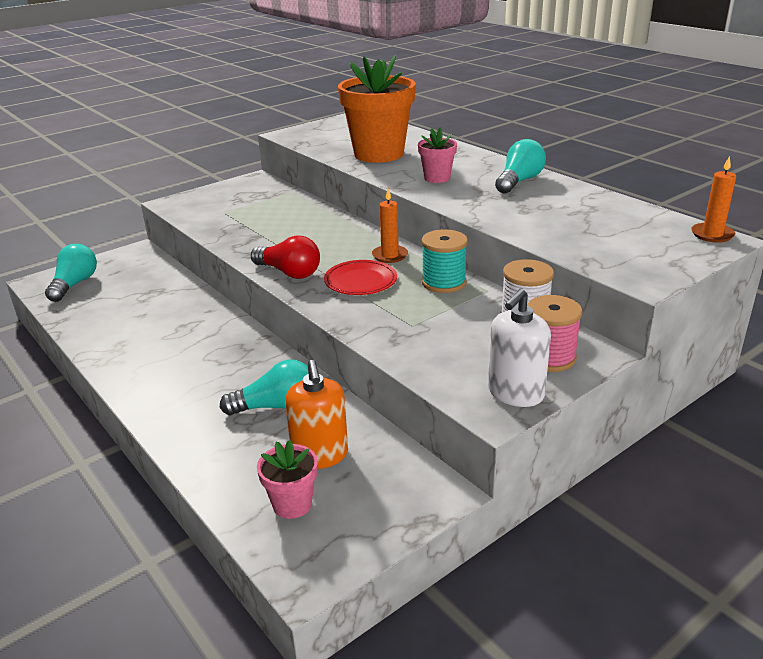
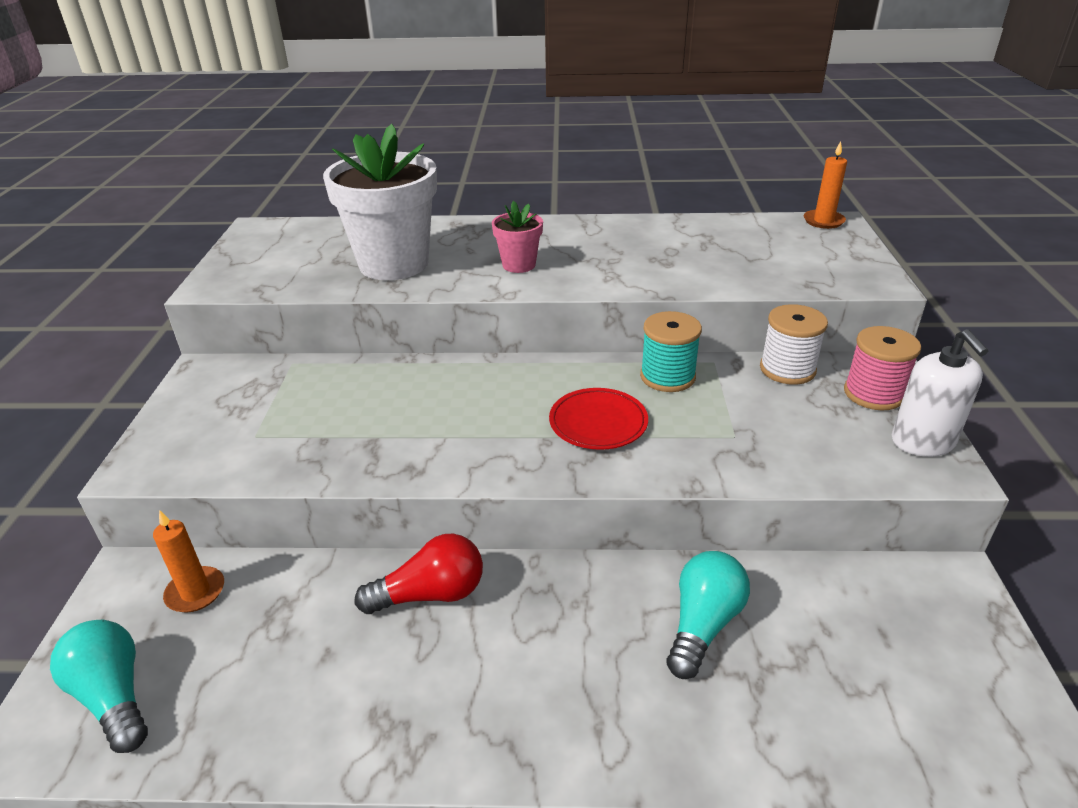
camera: 50 degrees left, 5 degrees up
(289, 273) = (509, 461): red light bulb -> red light bulb (430, 594)
(292, 504) = (913, 706): pink flower pot -> none
(320, 455) = (833, 635): orange soap dispenser -> none
(379, 154) = (394, 264): orange flower pot -> white flower pot
(390, 256) = (564, 378): orange candle -> orange candle (195, 592)
(519, 181) = (597, 235): turquoise light bulb -> none

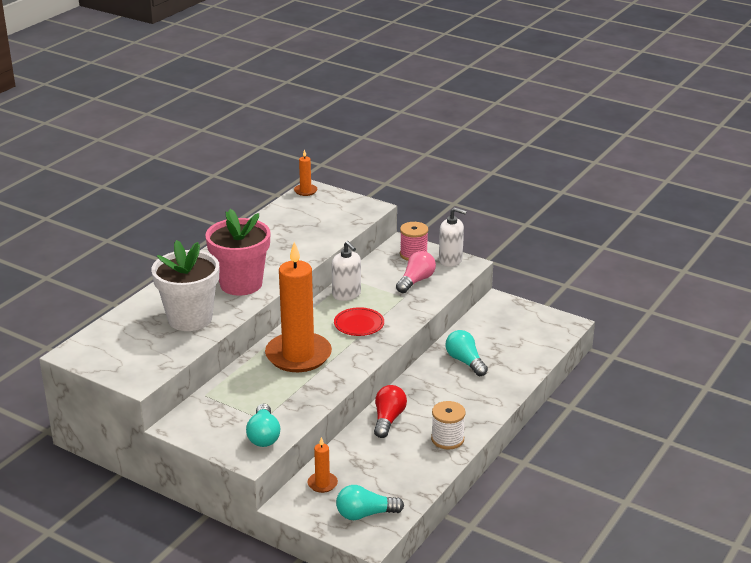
camera: 60 degrees left, 5 degrees down
(207, 455) = (263, 435): none -> turquoise light bulb
(453, 400) = (298, 355): none -> orange candle
(519, 265) = (241, 284): pink flower pot -> pink flower pot, size x2.10
(667, 376) = (346, 294): turquoise spool -> white soap dispenser
(787, 369) = (376, 264): white spool -> white spool (447, 439)
(800, 430) = (416, 281): none -> pink light bulb

